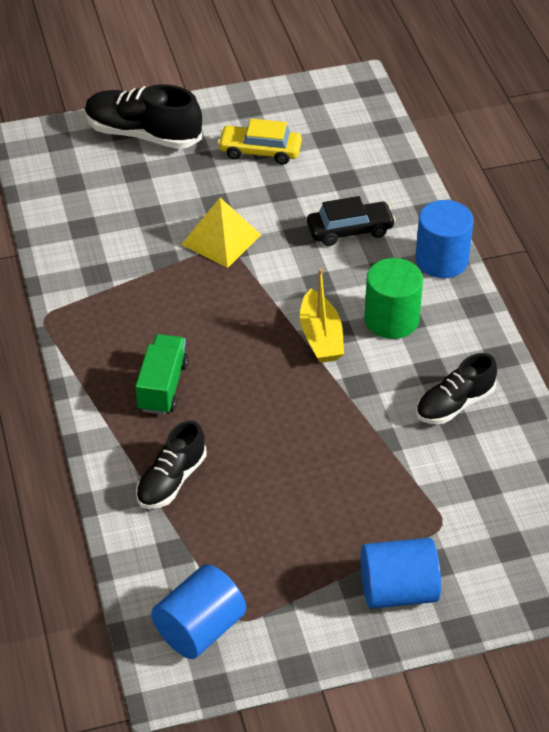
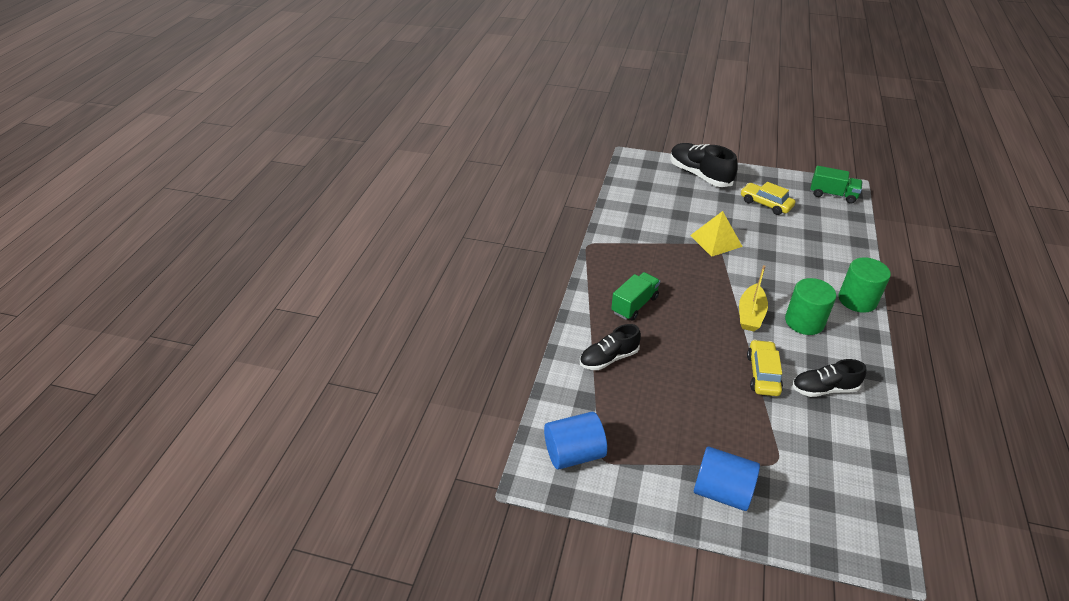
camera: 30 degrees right, 5 degrees down
(342, 102) = (832, 195): none -> green truck
(350, 230) = (802, 263): black car -> none
(375, 416) = (763, 374): none -> yellow car
(441, 260) = (857, 300): blue cylinder -> green cylinder

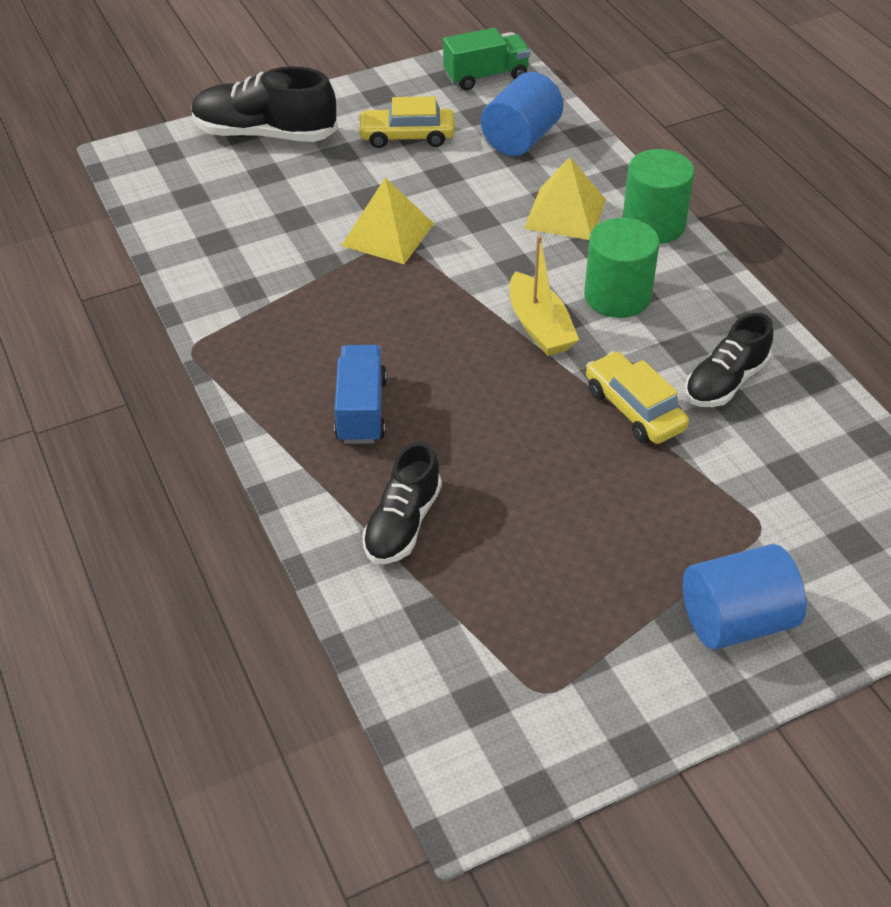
camera: 40 degrees left, 5 degrees up
(574, 453) = (493, 714): blue cylinder -> blue cylinder (521, 139)
(634, 305) = (361, 410): green truck -> blue truck
(813, 273) = (565, 213): none -> yellow pyramid

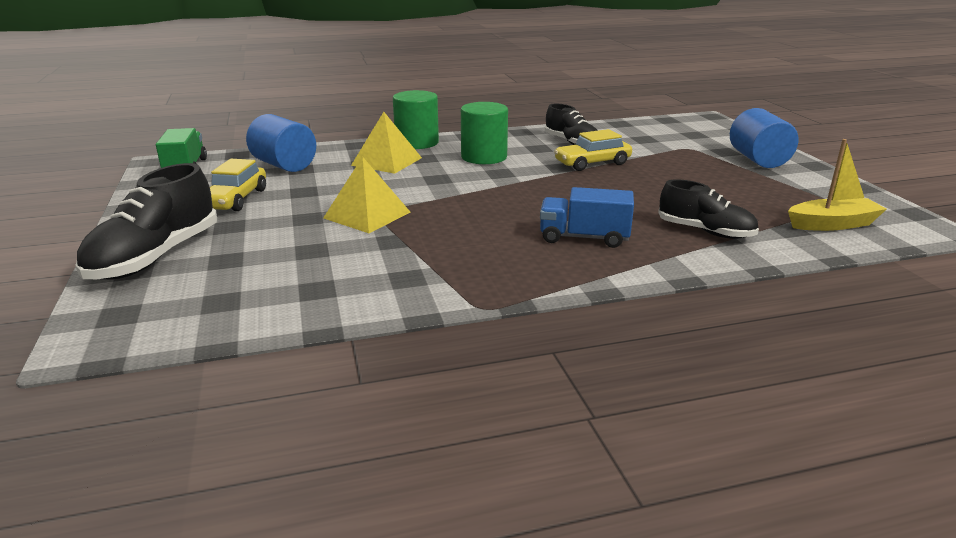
camera: 80 degrees left, 20 degrees down
(539, 327) = (506, 178): yellow boat -> yellow boat (832, 224)

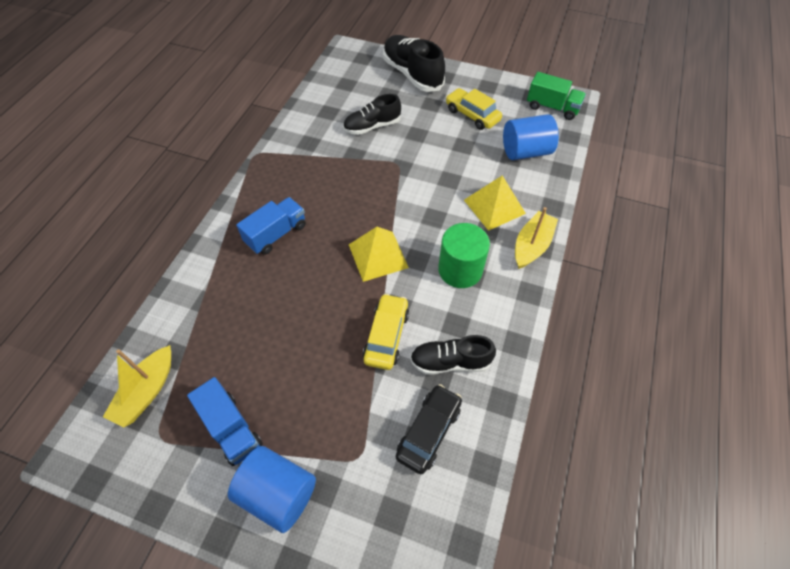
camera: 125 degrees right, 30 degrees up
(367, 215) = (398, 158): yellow pyramid -> yellow pyramid (378, 256)
(417, 143) = (532, 245): green cylinder -> yellow boat
(630, 137) = (429, 431): none -> black car
(705, 231) = (220, 302): black shoe -> black shoe (372, 126)
(767, 185) = (231, 428): none -> blue truck

